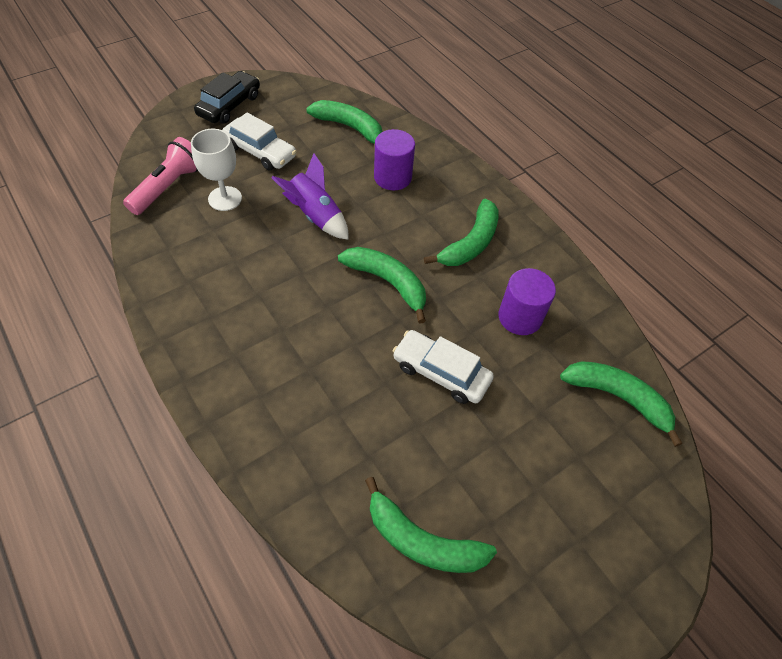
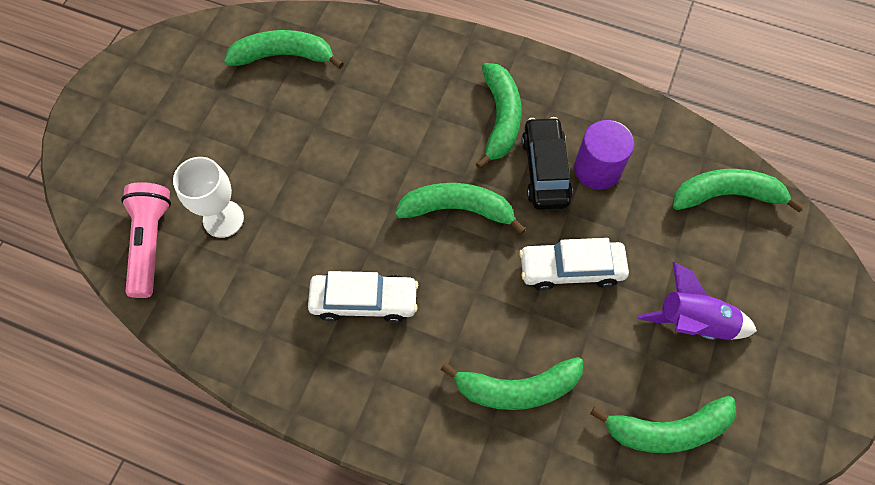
camera: 30 degrees left, 10 degrees up
(229, 105) = (130, 104): black car -> black car (545, 170)
(260, 151) = (213, 141): white car -> white car (364, 301)
(315, 216) = (332, 181): purple rocket -> purple rocket (692, 322)
(327, 428) = (516, 388): none -> green banana
(392, 177) = (373, 89): purple cylinder -> none

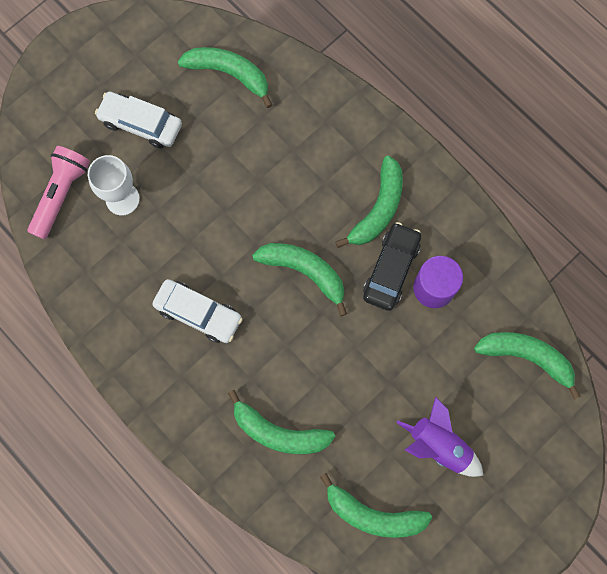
camera: 25 degrees right, 10 degrees up
(571, 269) = (368, 360): white car -> white car (141, 124)

